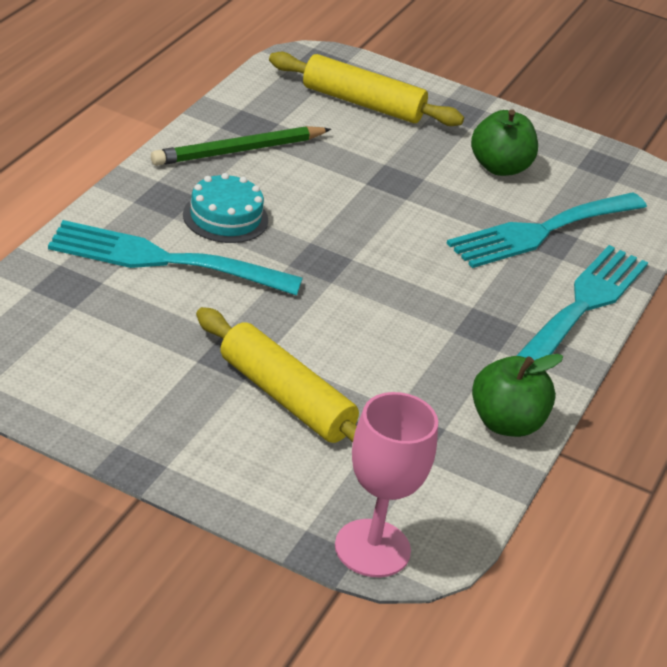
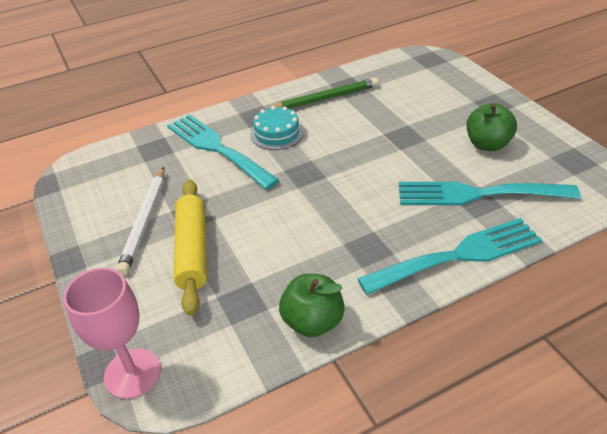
camera: 45 degrees right, 5 degrees up
(178, 385) = (145, 222): none -> white pencil
(238, 151) = (325, 98): green pencil -> green pencil turned 150 degrees clockwise
(362, 103) = (430, 87): yellow rolling pin -> none

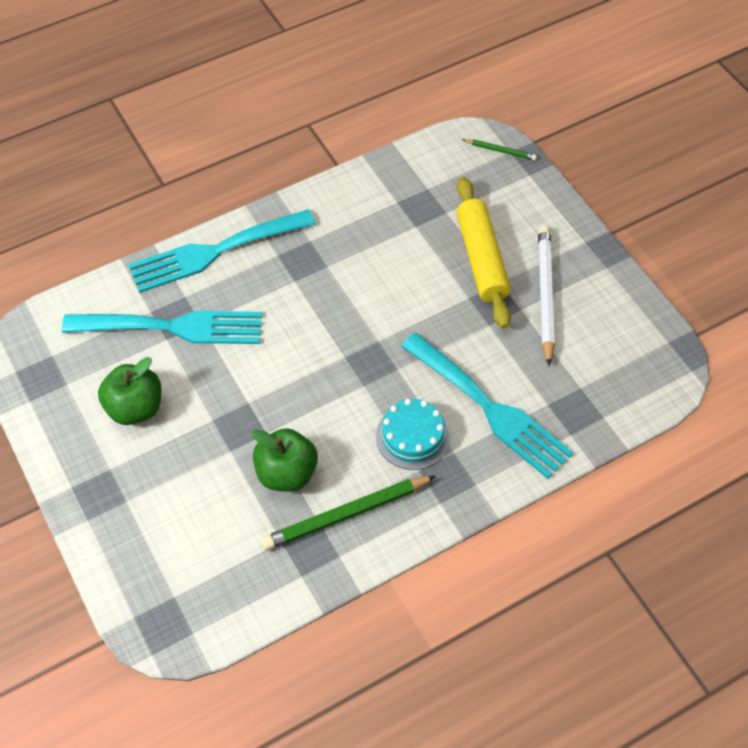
camera: 175 degrees right, 15 degrees up
(132, 373) = (500, 151): pink goblet -> green pencil
(313, 321) = (356, 190): green apple -> green apple (286, 473)

